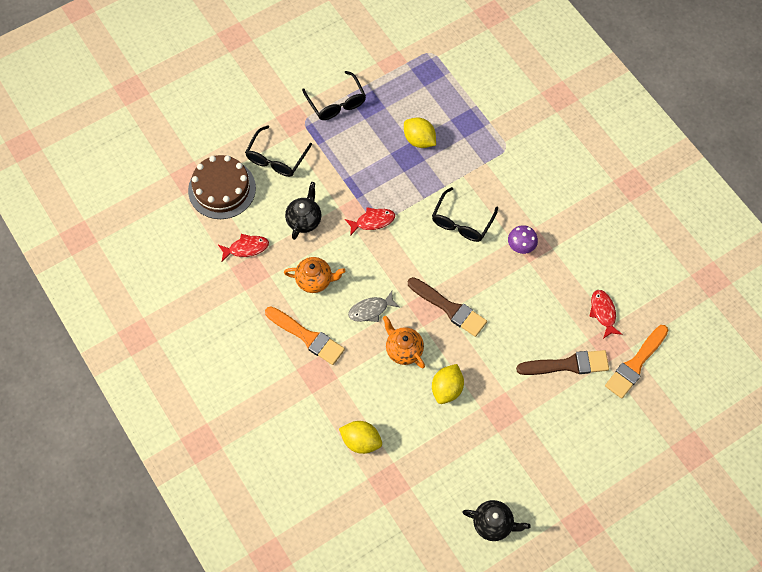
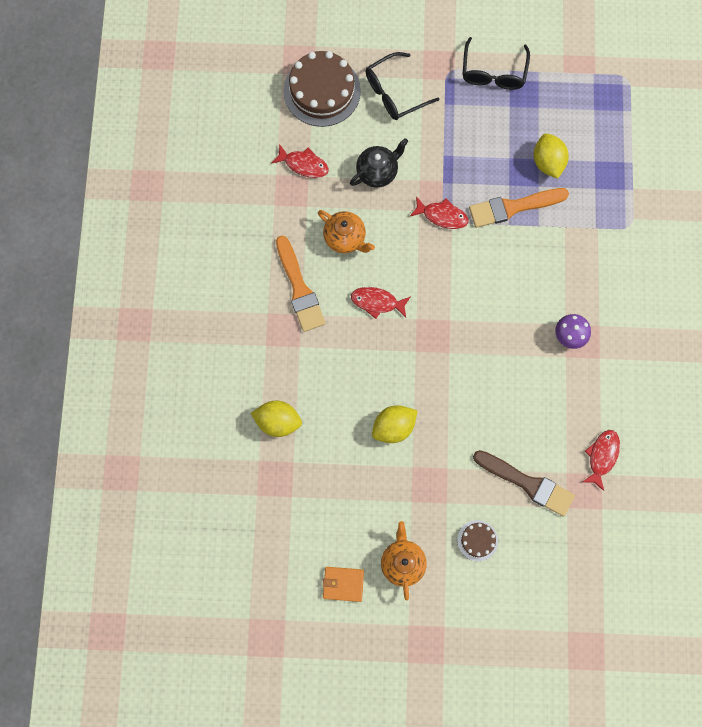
camera: 35 degrees right, 10 degrees up
(361, 441) = (278, 421): yellow lemon -> yellow lemon turned 45 degrees counterclockwise
(370, 310) = (377, 302): grey fish -> red fish
(403, 350) = (380, 362): orange teapot -> orange teapot (402, 562)
(449, 308) = (453, 350): brown brush -> none
(461, 222) = (528, 273): black glasses -> none
(493, 524) = (343, 584): black teapot -> orange wallet
(563, 427) = (477, 540): none -> brown cake
(635, 364) = (595, 529): orange brush -> orange brush (513, 207)

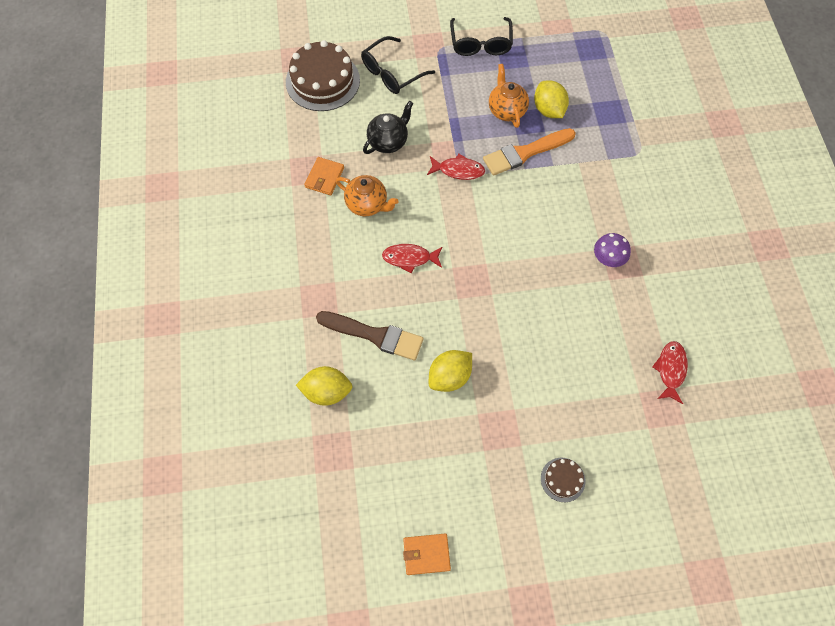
camera: 10 degrees left, 10 degrees down
(299, 288) = (329, 257): orange brush -> none
(303, 164) = (315, 145): red fish -> none
(308, 202) = (324, 177): none -> orange wallet
(402, 562) = (487, 518): orange teapot -> orange teapot (506, 110)
(527, 483) = (601, 410): brown brush -> brown brush (374, 335)

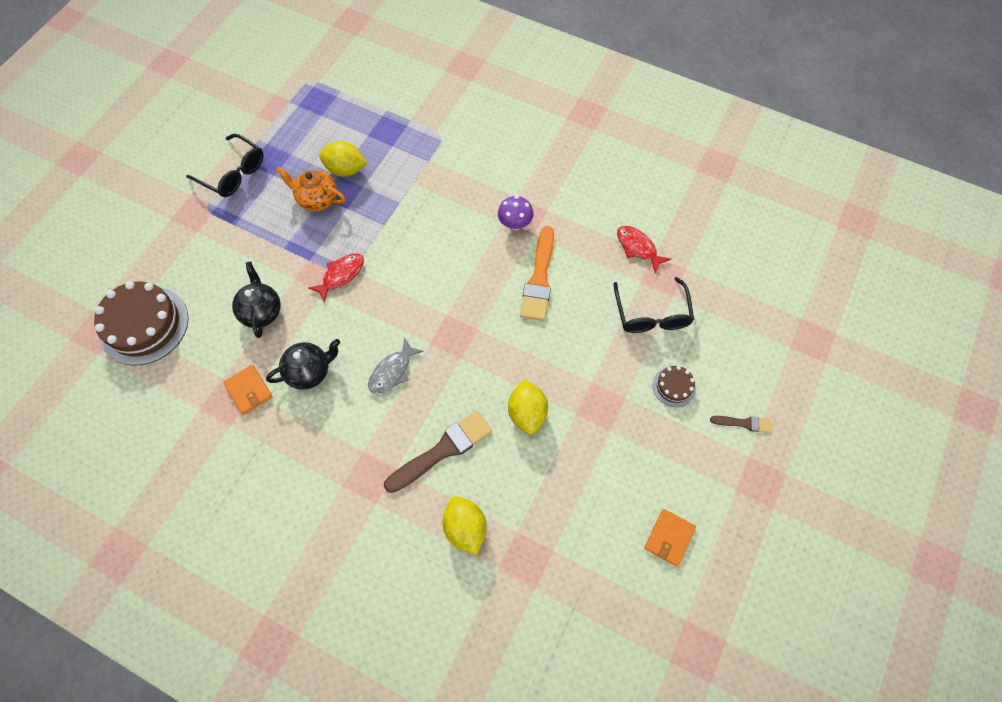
camera: 55 degrees left, 0 degrees up
(327, 391) = (465, 528): yellow lemon -> yellow lemon turned 60 degrees counterclockwise
(367, 204) = (309, 371): orange teapot -> black teapot
(391, 73) = (193, 262): black glasses -> black glasses (651, 315)
(410, 258) = (392, 371): red fish -> grey fish
(525, 153) = (370, 214): orange brush -> orange brush (539, 279)
(575, 560) = (744, 423): none -> brown brush

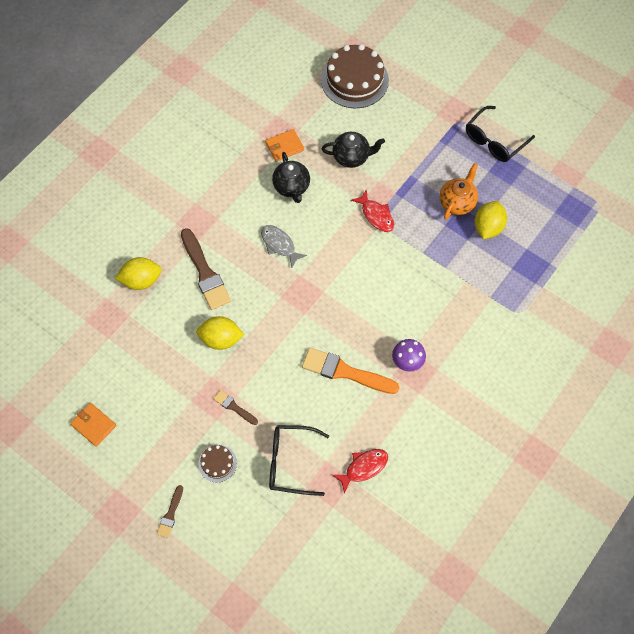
camera: 100 degrees right, 0 degrees up
(606, 382) = (234, 407): none -> brown brush

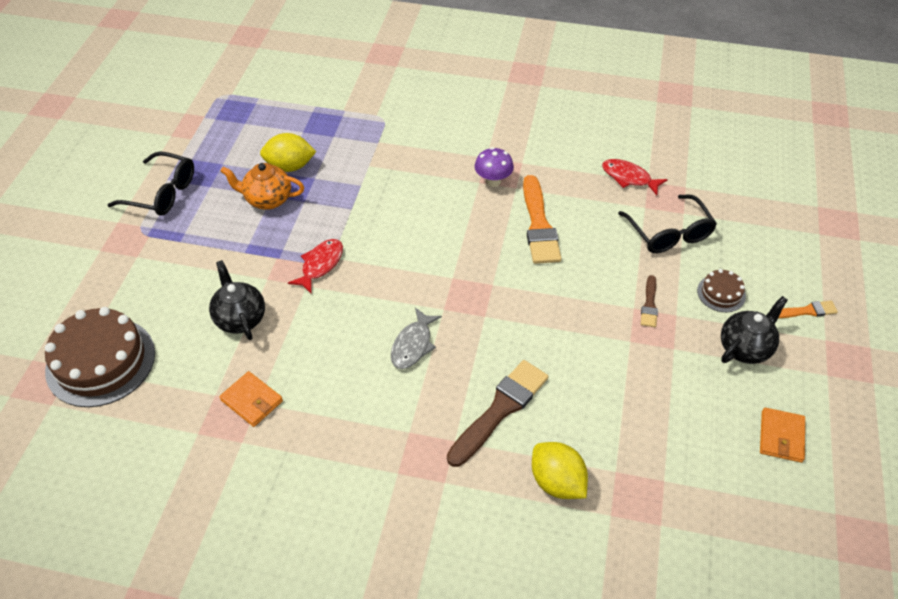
camera: 115 degrees left, 15 degrees down
(170, 514) = (806, 311): brown brush -> orange brush
(221, 339) = (578, 352): yellow lemon -> none
(292, 187) = (317, 366): black teapot -> black teapot (745, 348)

